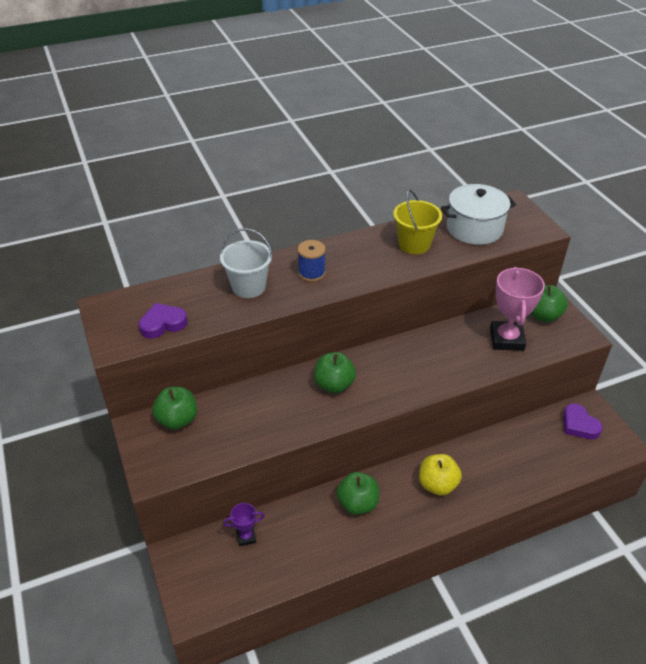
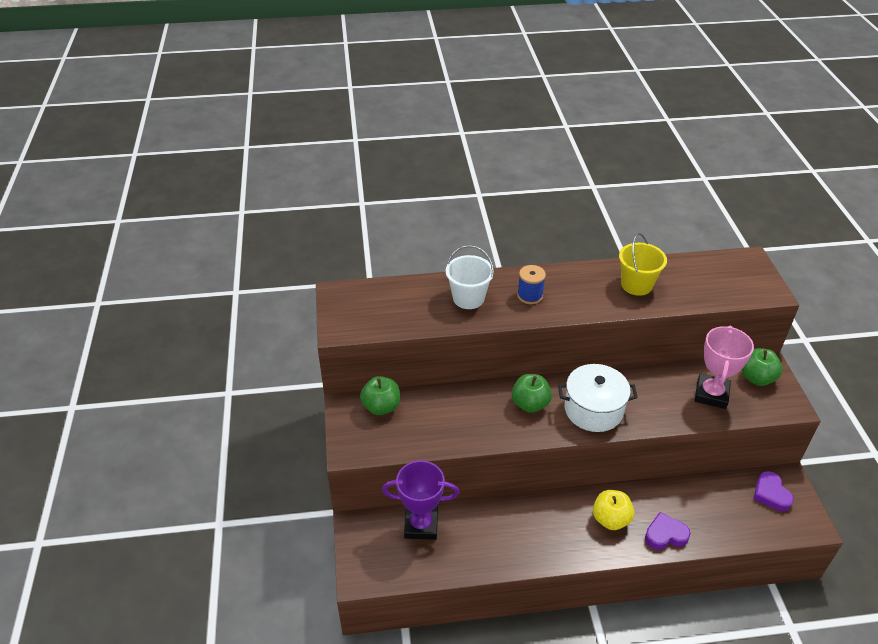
camera: 15 degrees right, 0 degrees up
(163, 324) = (384, 319): purple heart -> purple heart (665, 535)
(246, 537) = (421, 525): purple trophy -> purple trophy, size x1.98
(357, 503) = (530, 519): green apple -> none
(474, 228) = (701, 279): white pot -> white pot (593, 410)

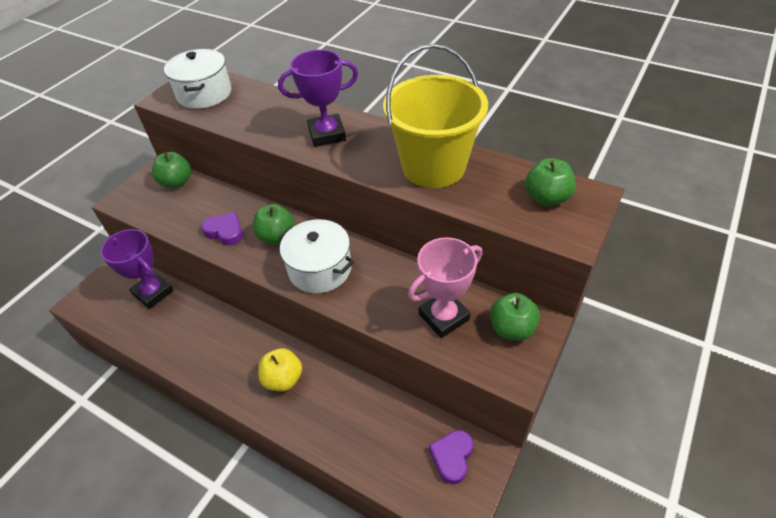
camera: 40 degrees right, 5 degrees up
(374, 307) = (204, 94): none -> white pot
(468, 298) = (277, 116): white bucket -> none
(530, 296) = (327, 134): blue spool -> purple trophy
(636, 285) = (433, 167): yellow bucket -> yellow bucket, size x1.76
(665, 535) = (311, 423): purple heart -> purple heart (225, 231)
(728, 273) = (546, 198): none -> green apple

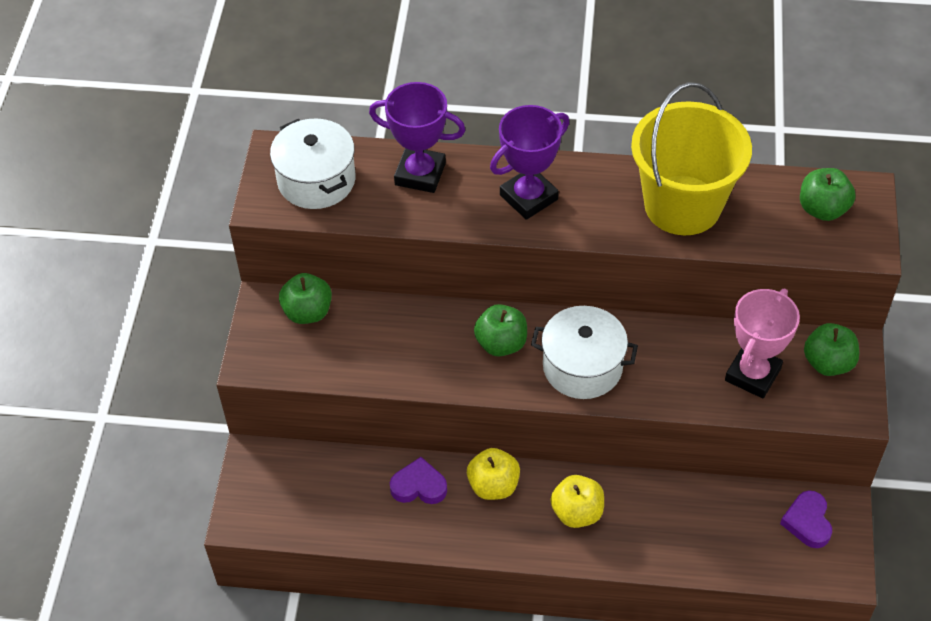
camera: 25 degrees left, 5 degrees up
(153, 293) = (332, 472): purple trophy -> purple trophy (420, 174)
(225, 231) = (431, 358): purple heart -> purple heart (419, 486)
(241, 338) = (493, 485): none -> yellow apple

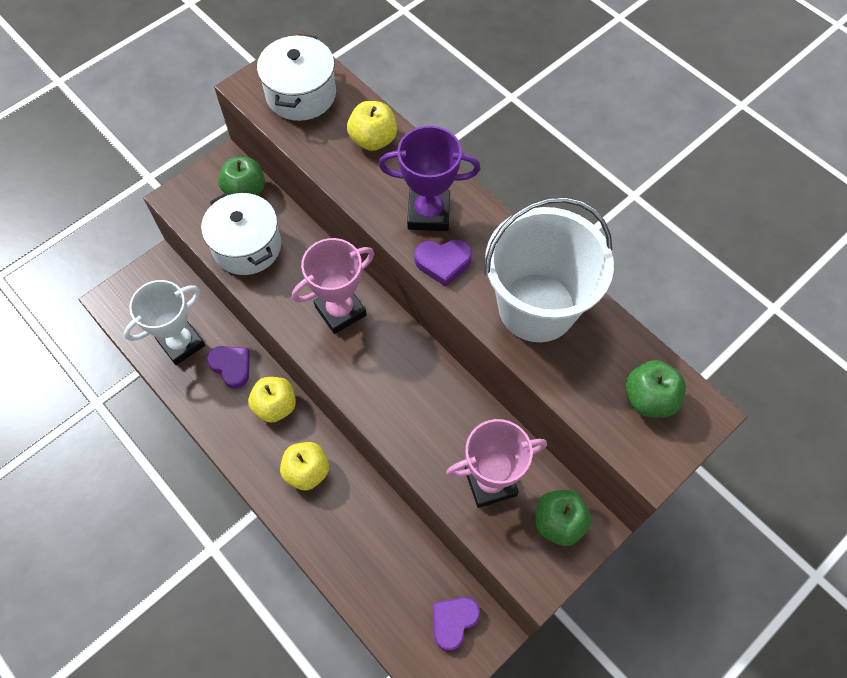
camera: 40 degrees right, 10 degrees up
(351, 503) = (181, 343): none -> white trophy
(420, 174) = (373, 140): purple trophy -> yellow apple
(501, 343) = (340, 311): green apple -> pink trophy
(580, 224) = (443, 262): none -> purple heart
(582, 367) = (376, 373): white pot -> white pot (247, 246)
(682, 205) = (537, 307): yellow bucket -> white bucket

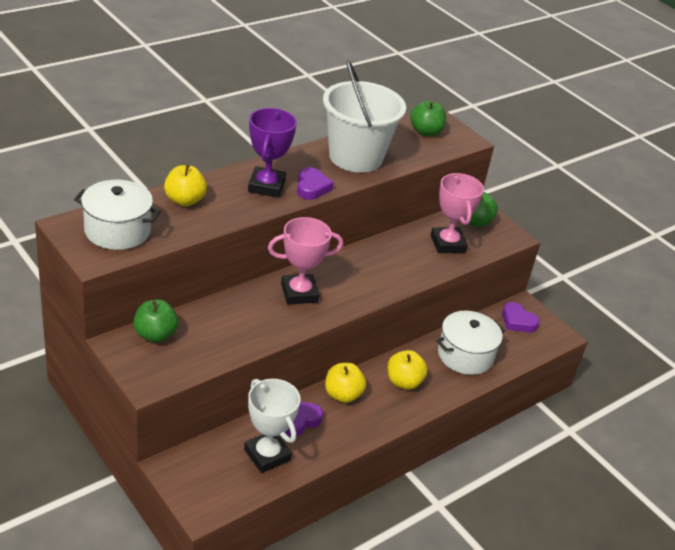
camera: 90 degrees left, 25 degrees down
(247, 246) = (220, 340): white pot -> white pot (465, 355)
(340, 311) = (299, 293): pink trophy -> pink trophy turned 75 degrees counterclockwise

